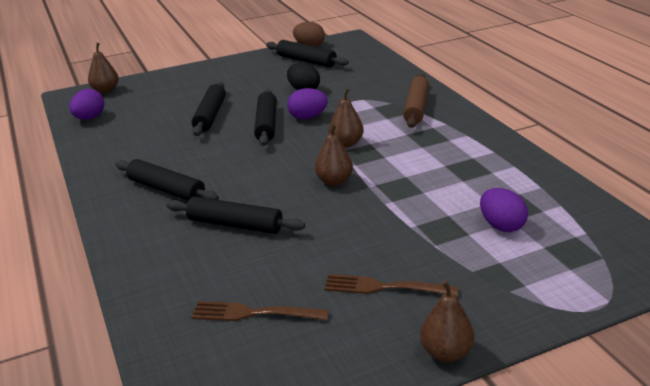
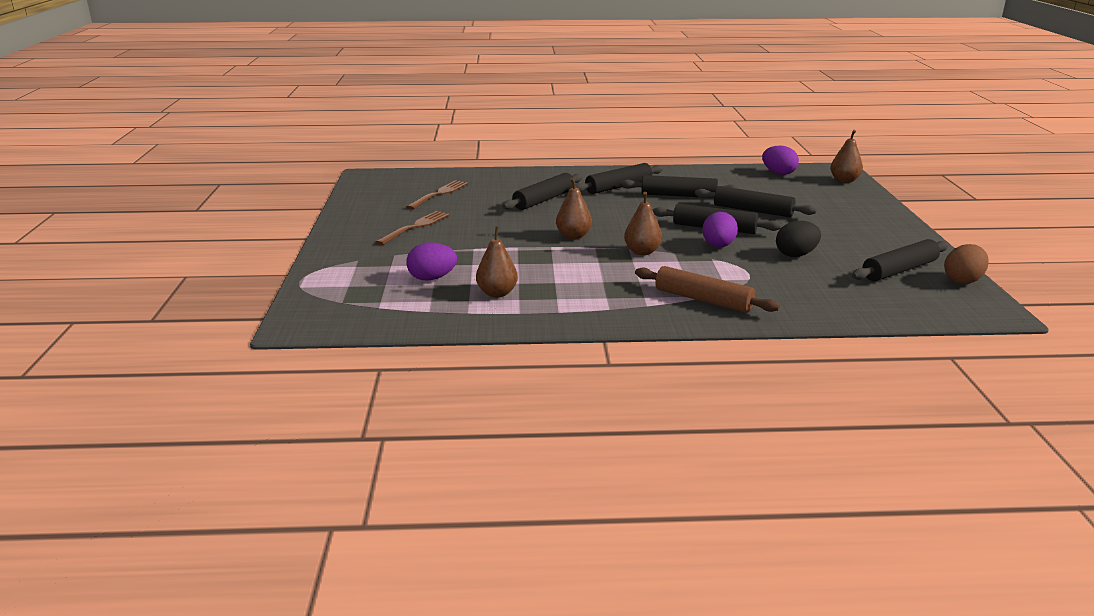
camera: 110 degrees right, 5 degrees down
(182, 153) = (678, 195): none -> black rolling pin
(446, 352) = (336, 230): brown pear -> brown pear (497, 293)

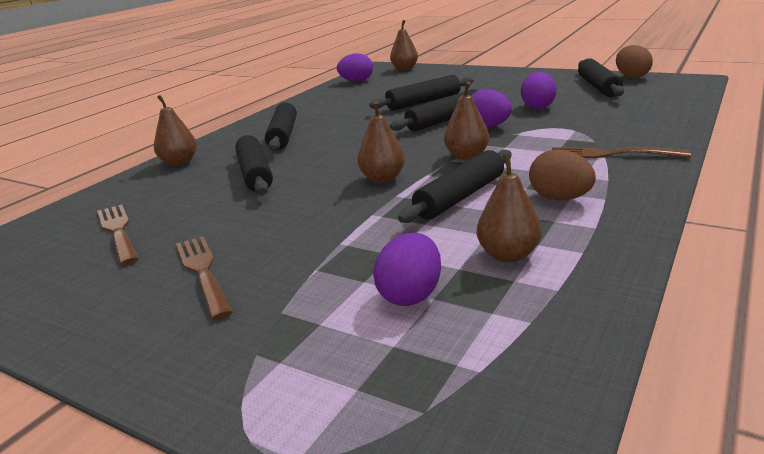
camera: 55 degrees left, 0 degrees up
(539, 175) = (179, 162): none -> brown pear
(594, 294) = (560, 198): none -> brown egg
(678, 195) = (347, 118): black rolling pin -> black rolling pin (460, 197)
(703, 300) = (611, 154): brown rolling pin -> brown fork
(796, 255) = (537, 107): black egg -> purple egg

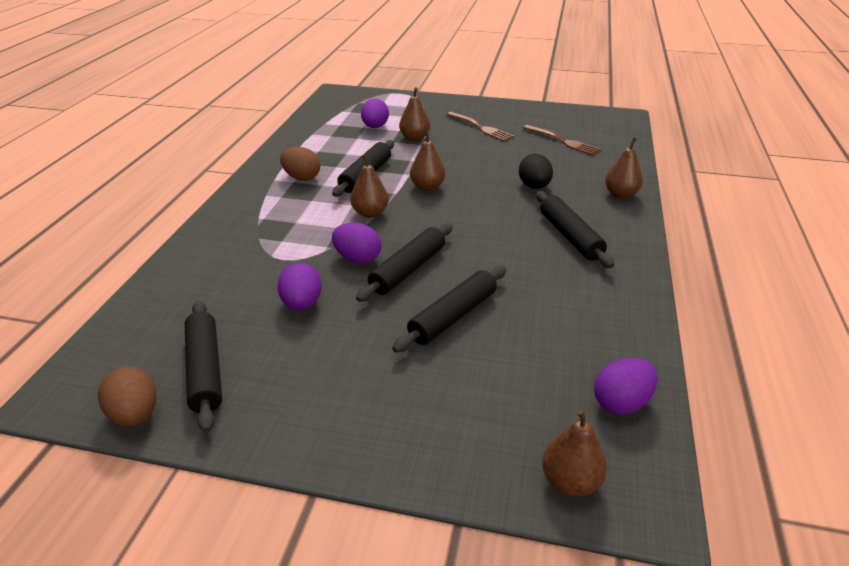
camera: 160 degrees right, 10 degrees up
(255, 174) = (534, 186): black rolling pin -> black egg
(508, 255) = (333, 145): brown pear -> brown pear (414, 138)
(611, 154) = (252, 221): brown fork -> none

